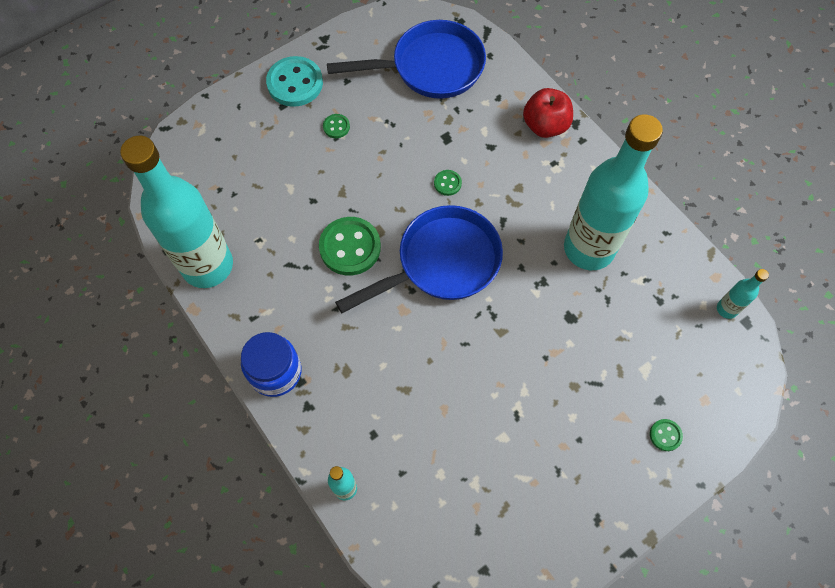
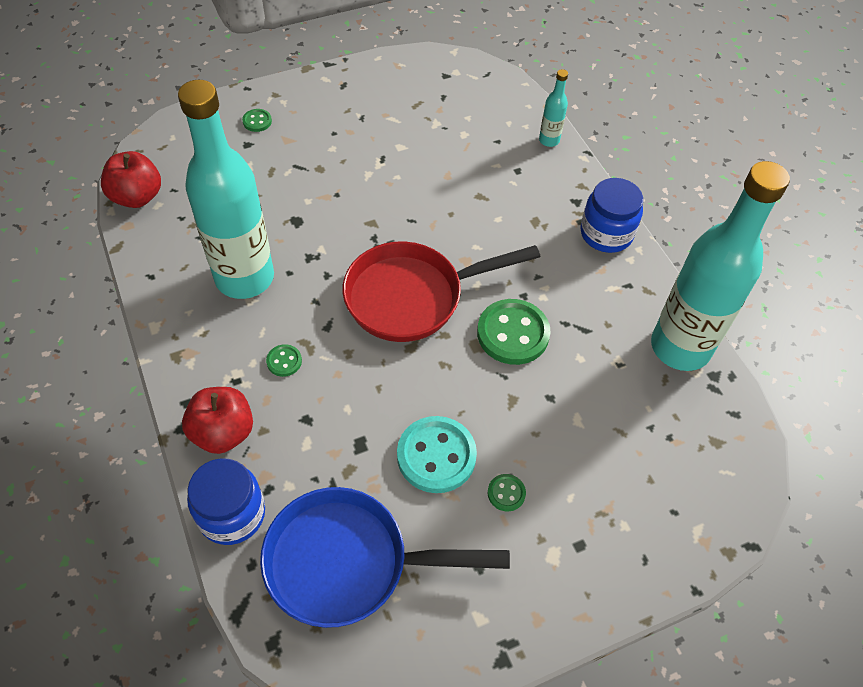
camera: 170 degrees left, 10 degrees down
(295, 83) = (558, 581): turquoise button -> turquoise button (436, 456)
(441, 263) = (412, 296): blue pan -> red pan
(447, 183) = (378, 383): green button -> green button (284, 361)
(515, 79) = (232, 514): none -> blue jar
(726, 309) = (137, 197): turquoise bottle -> red apple

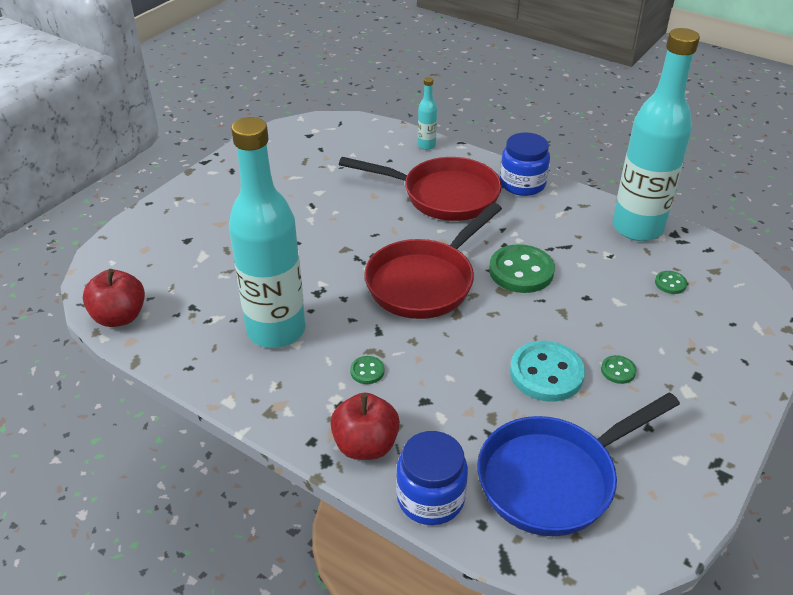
camera: 30 degrees left, 15 degrees down
(257, 121) = (180, 221): green button -> green button (670, 283)
(513, 208) = (443, 195): none -> red pan

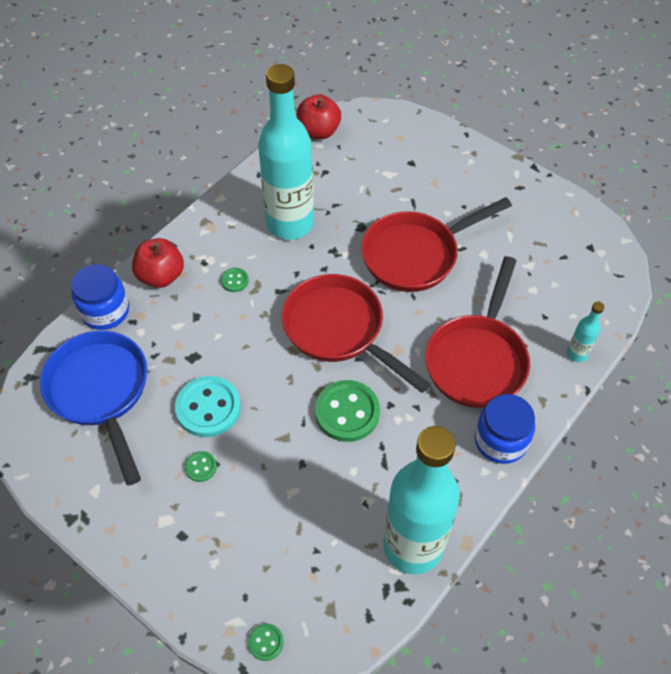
camera: 95 degrees right, 15 degrees up
(321, 233) = (416, 255): none -> red pan
(670, 283) = (313, 552): green button -> green button (266, 642)

